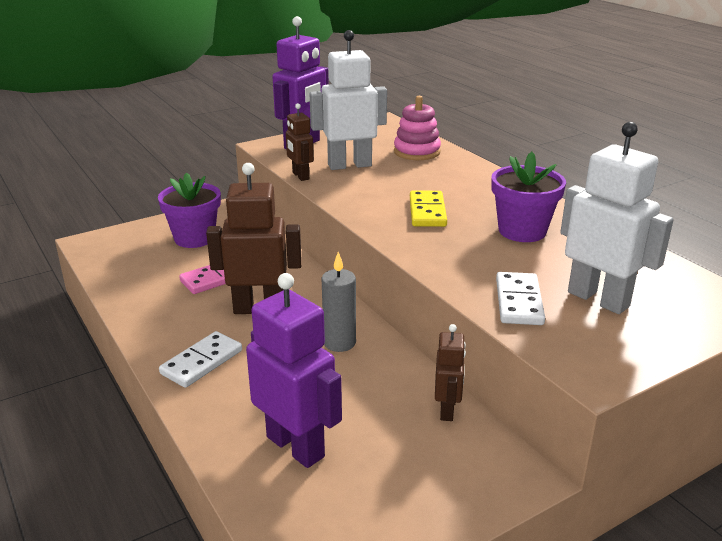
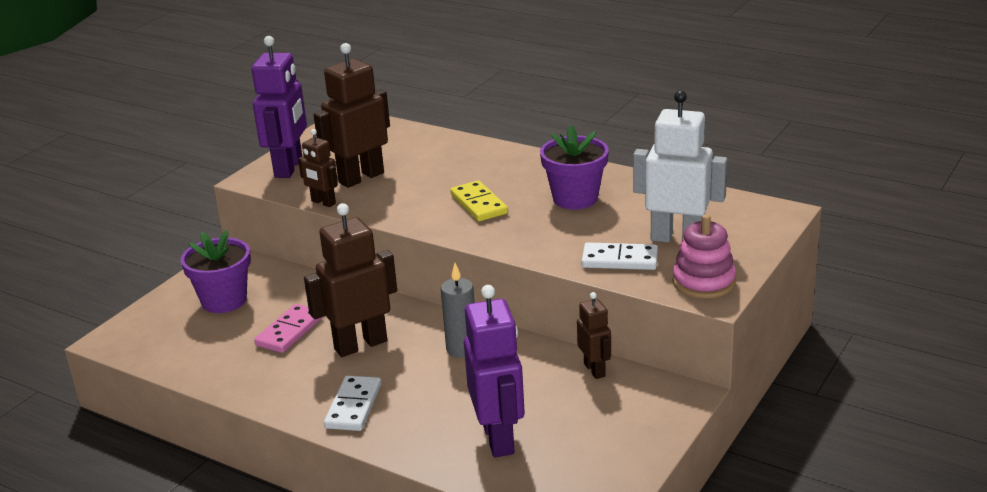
camera: 25 degrees left, 0 degrees up
(296, 446) = (499, 438): purple robot -> purple robot turned 60 degrees clockwise
(349, 165) = (361, 177): white robot -> brown robot
(417, 152) = (414, 145): pink stacking toy -> pink stacking toy (703, 282)
(518, 302) = (619, 260): white domino -> white domino turned 60 degrees counterclockwise

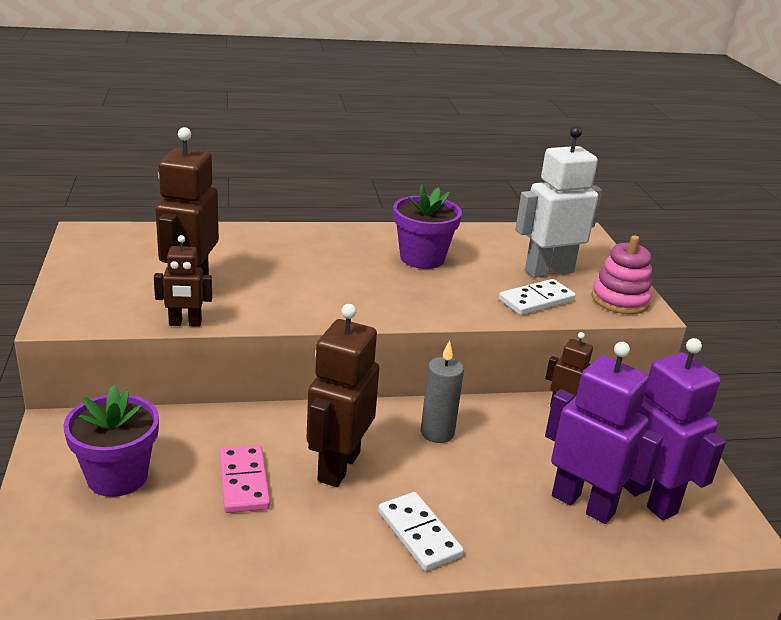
camera: 45 degrees left, 0 degrees up
(289, 168) = (89, 297): purple robot -> purple robot (648, 498)
(479, 204) = (348, 284): yellow domino -> none

